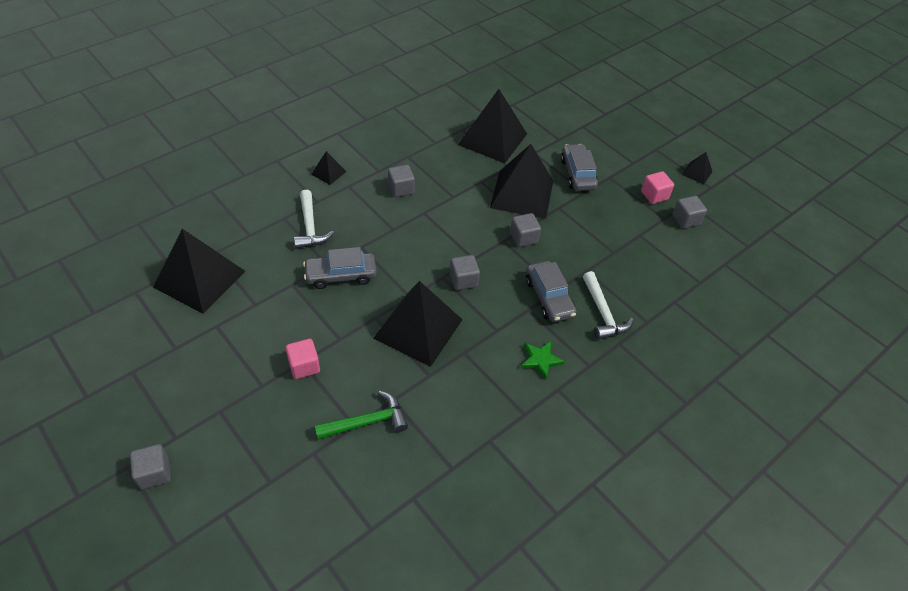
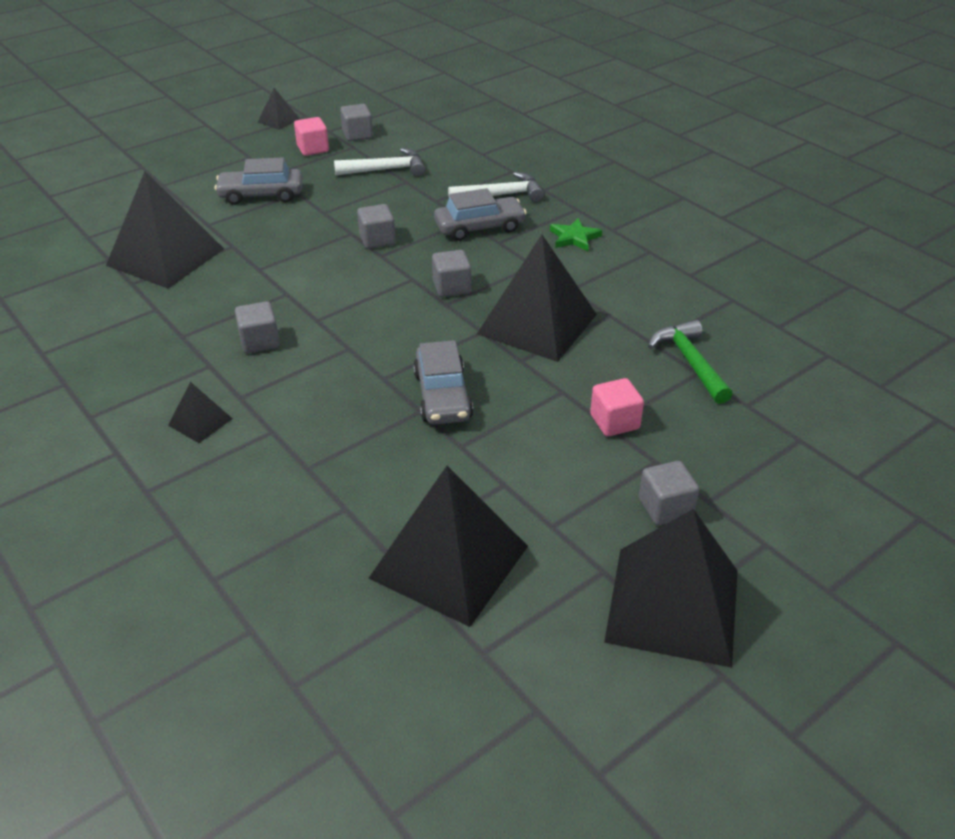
camera: 85 degrees left, 10 degrees down
(154, 473) = (829, 557): grey cube -> grey cube (665, 508)
(310, 227) = (333, 435): white hammer -> white hammer (386, 170)
(522, 194) = (292, 237): black pyramid -> black pyramid (672, 605)

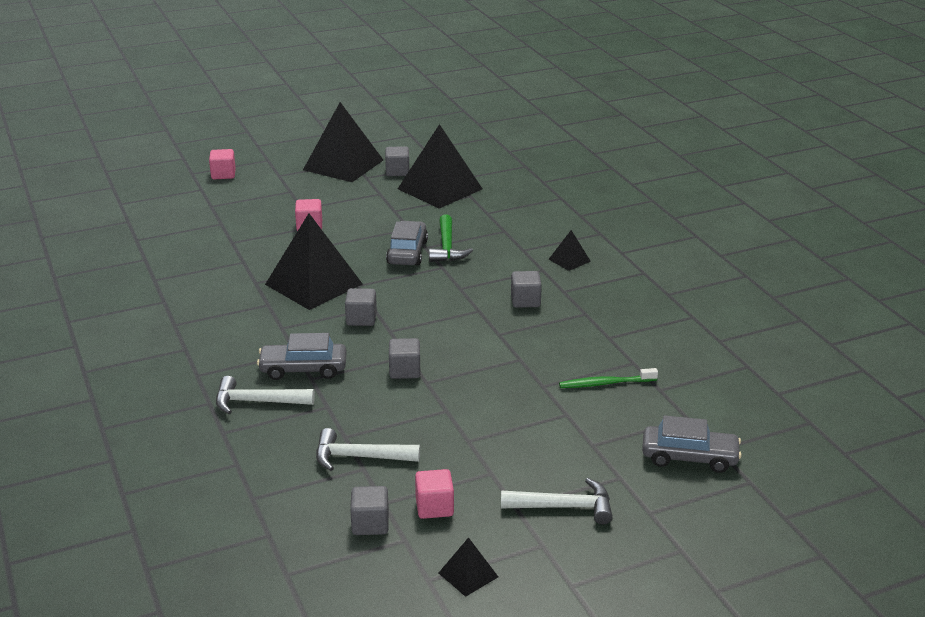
camera: 165 degrees left, 10 degrees down
(165, 257) = (606, 383): black pyramid -> green toothbrush
(211, 161) = (564, 507): none -> white hammer
(261, 195) = (508, 443): grey car -> grey car (689, 457)
(574, 237) = (226, 346): green star -> none
(665, 508) = (315, 192): grey cube -> grey cube (397, 172)
(690, 362) = (231, 248): green hammer -> green hammer (447, 247)
(862, 525) = (223, 174): none -> pink cube

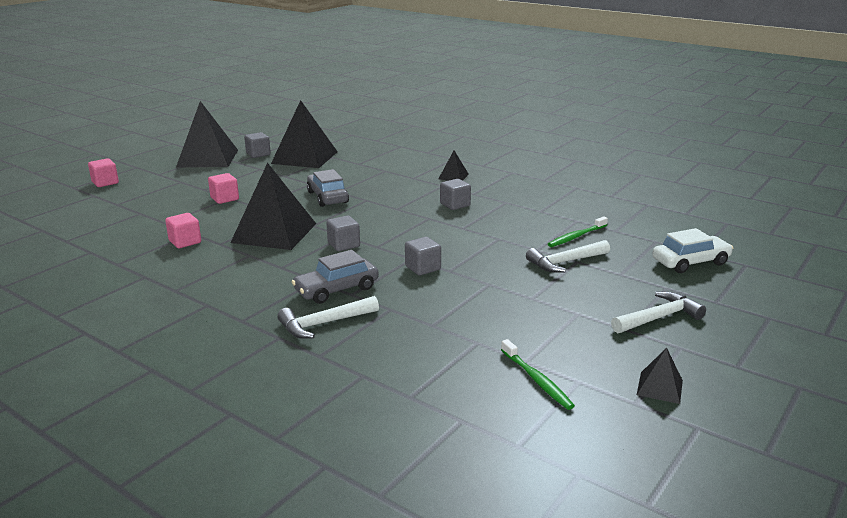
camera: 30 degrees left, 5 degrees down
(359, 457) = (463, 335): white hammer -> white hammer (565, 262)
(370, 524) = (536, 380): grey cube -> green toothbrush
(434, 507) = (569, 350): pink cube -> pink cube (185, 242)
(447, 247) = (355, 188): green hammer -> none
(689, 457) = (690, 262): grey car -> white car

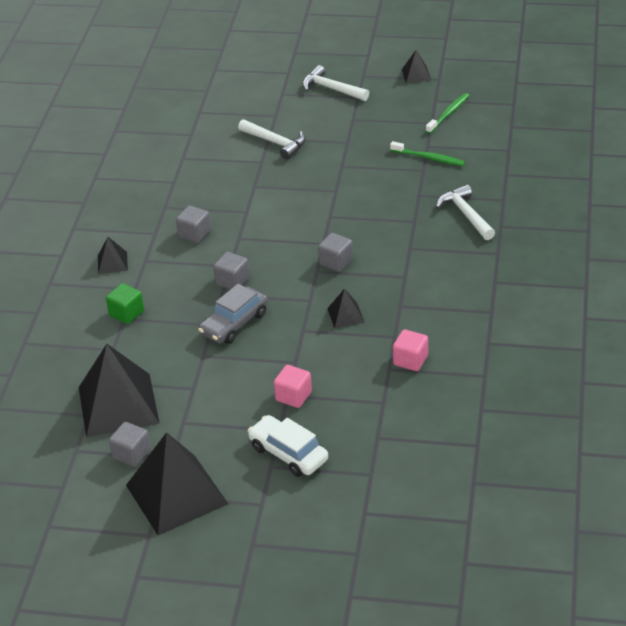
camera: 115 degrees left, 15 degrees up
(105, 183) = (323, 533): pink cube -> none
(274, 233) = (345, 315): black pyramid -> black pyramid, size x0.45
(324, 324) = (466, 214): white hammer -> white hammer turned 150 degrees counterclockwise
(336, 289) = (415, 231): grey car -> none
(389, 171) = (126, 313): none -> green cube
(423, 268) = (343, 204): grey cube -> grey cube (232, 281)
(576, 236) = (219, 149): green toothbrush -> green toothbrush (428, 158)
(690, 262) = (230, 91): white car -> white car (288, 453)

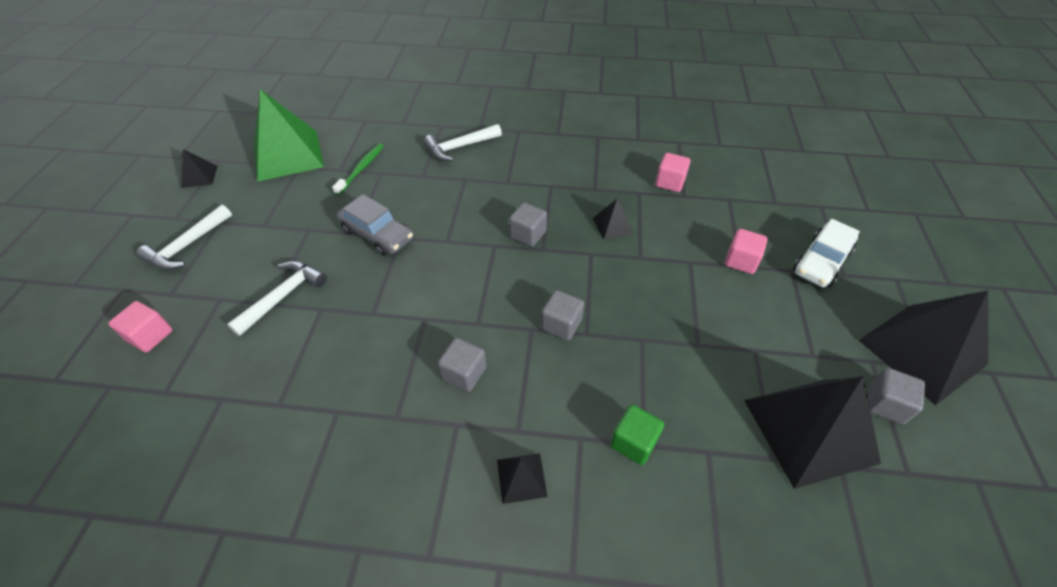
camera: 95 degrees left, 10 degrees up
(234, 323) = (637, 318): grey car -> grey car (377, 234)
(245, 95) = (150, 336): none -> pink cube
(448, 114) = (288, 155): green toothbrush -> green pyramid

